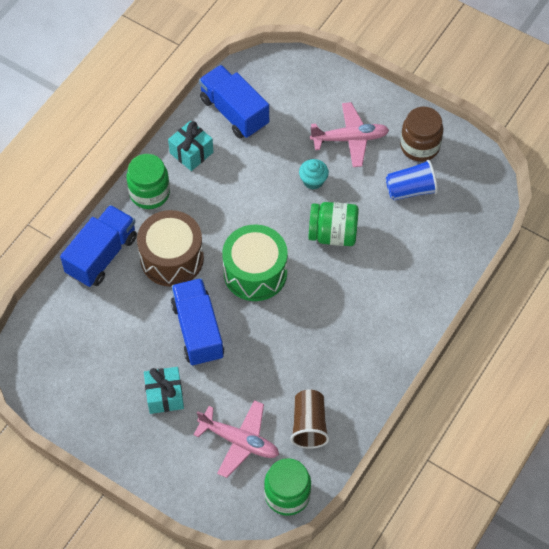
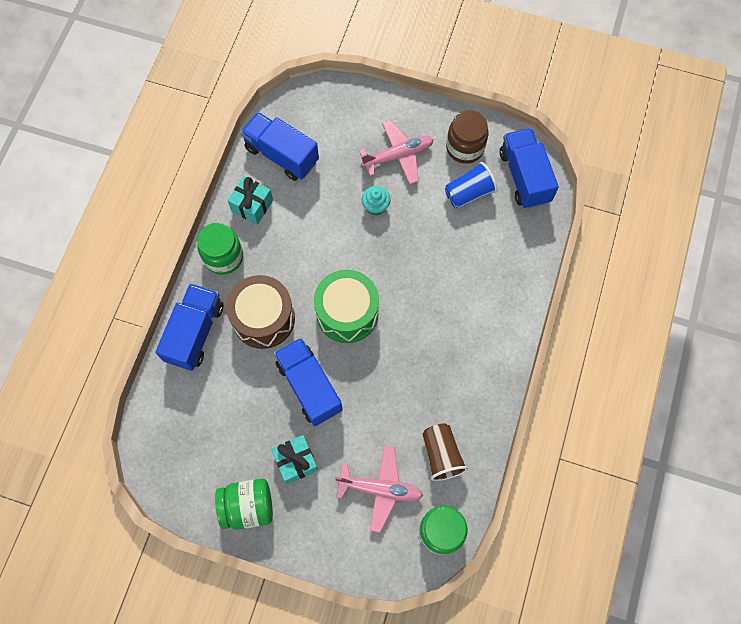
camera: 15 degrees left, 10 degrees up
(333, 234) = (409, 255): green jar -> green jar (248, 506)
(472, 187) = (524, 177): none -> blue truck

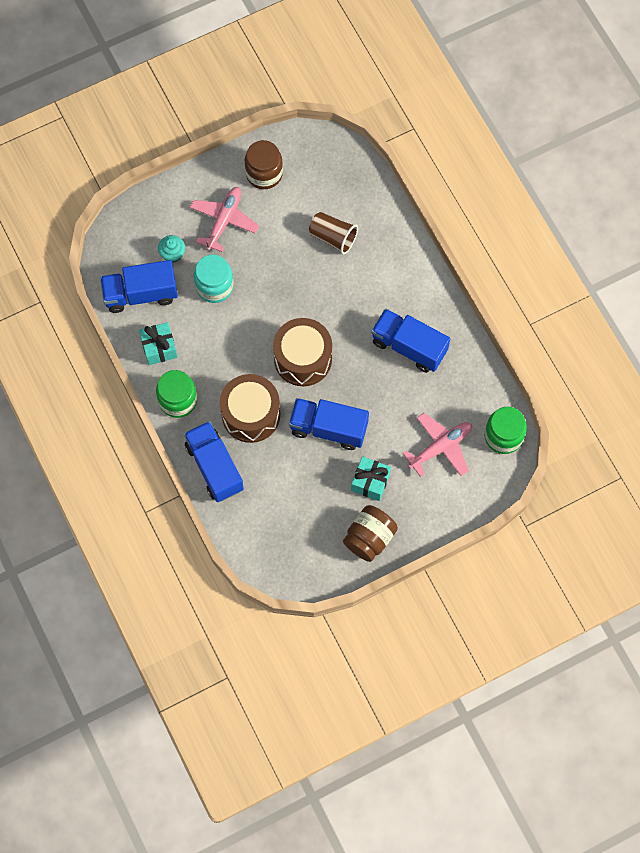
camera: 45 degrees left, 0 degrees up
(248, 506) = (369, 538): green jar -> brown jar
(340, 197) = (214, 286): none -> turquoise jar
(347, 313) = (303, 359): green drum -> brown drum
(375, 206) = (245, 270): turquoise cupcake -> turquoise cupcake (172, 254)
(441, 455) = (456, 390): brown cup -> brown cup (333, 237)
(469, 193) = (299, 203): blue cup -> none
(524, 177) = (325, 158): blue truck -> blue truck (409, 346)

